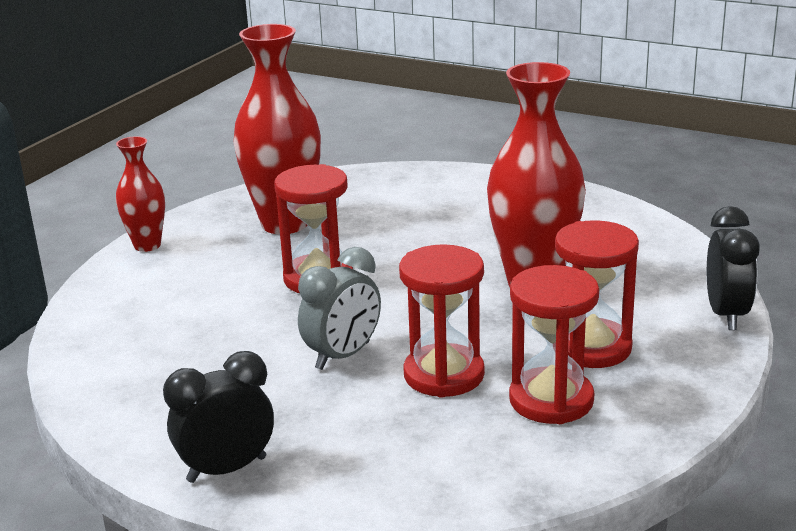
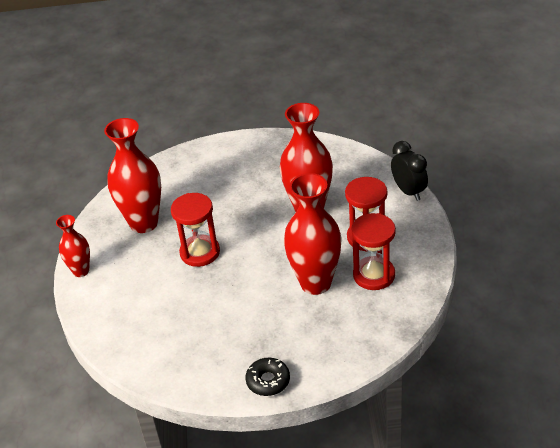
camera: 30 degrees left, 15 degrees up
(227, 469) = (268, 381): black clock -> black donut
(343, 356) = (259, 294): grey clock -> none
(444, 375) = (315, 283): red hourglass -> red vase

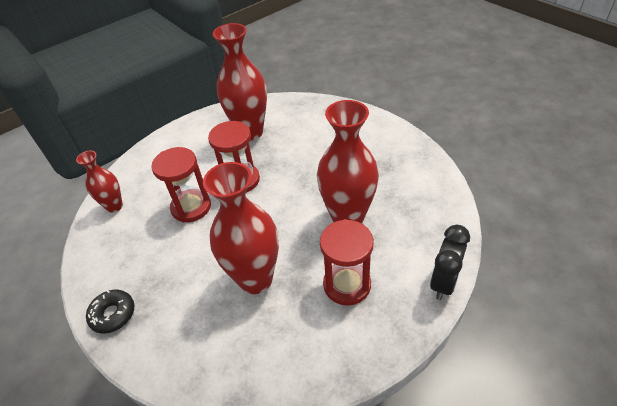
camera: 55 degrees right, 5 degrees up
(81, 271) = (179, 131): red vase -> red vase (114, 206)
(374, 275) = (298, 322): red hourglass -> red hourglass (191, 207)

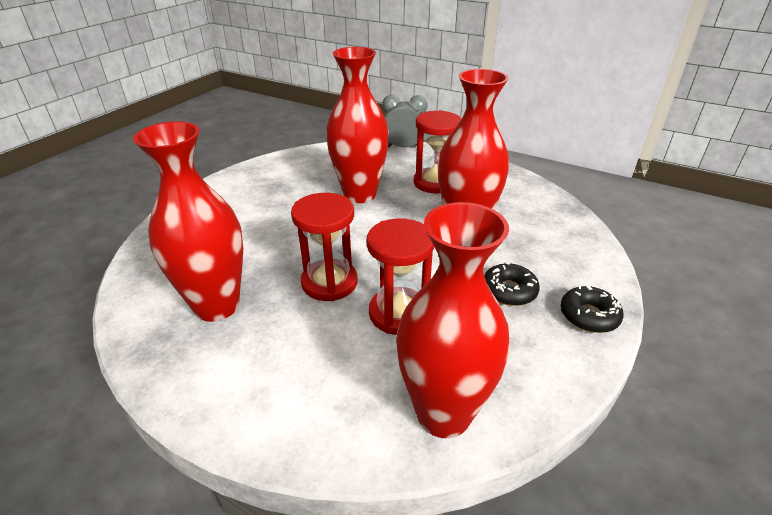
camera: 115 degrees left, 10 degrees down
(114, 206) = (443, 414): red vase -> red vase, size x1.82
(168, 276) = (509, 291): none -> black donut
(443, 282) = (403, 147): black clock -> grey clock

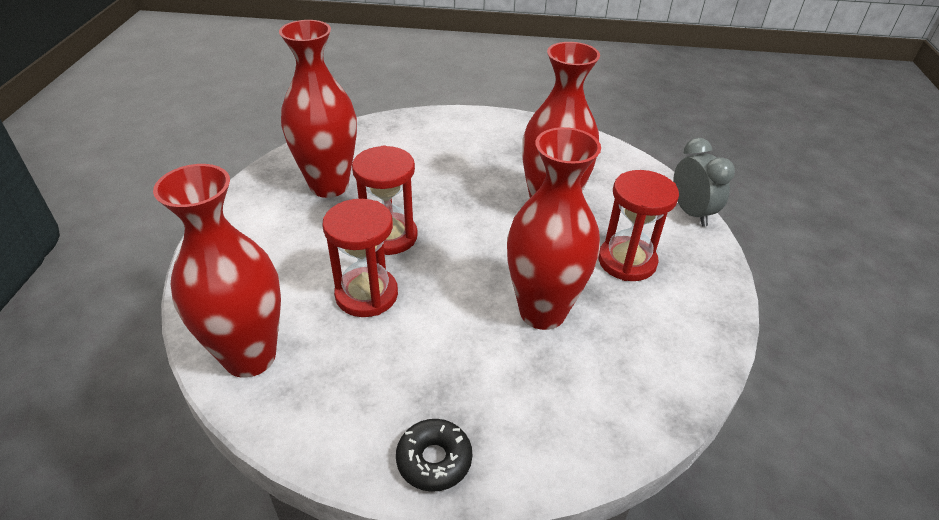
camera: 65 degrees right, 5 degrees up
(509, 291) = (444, 374): black donut -> none

